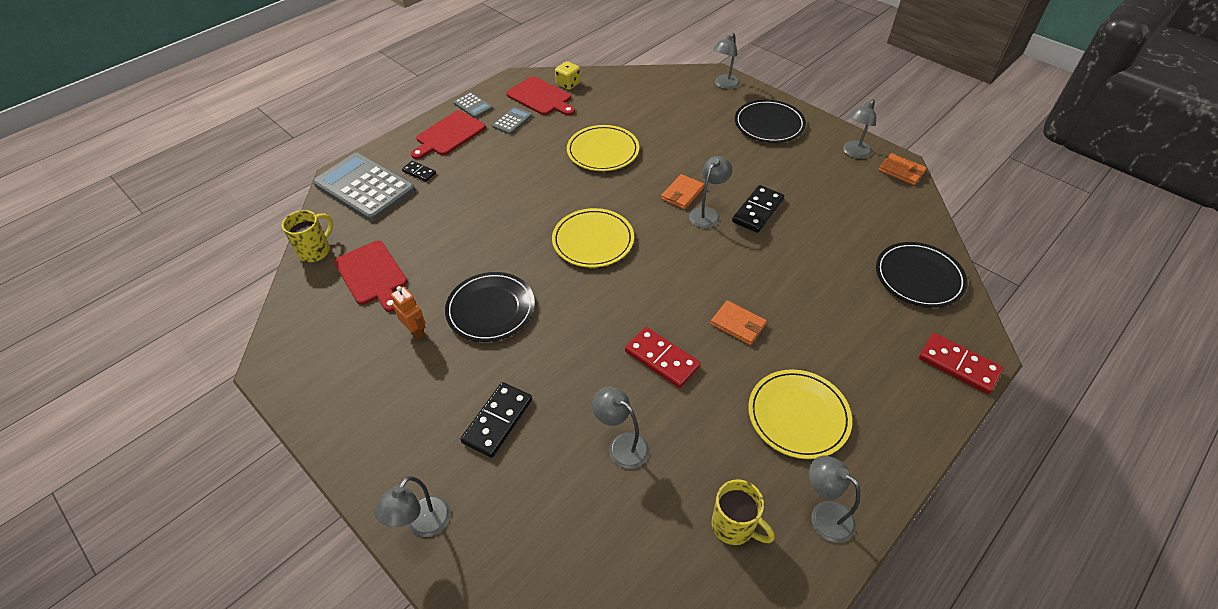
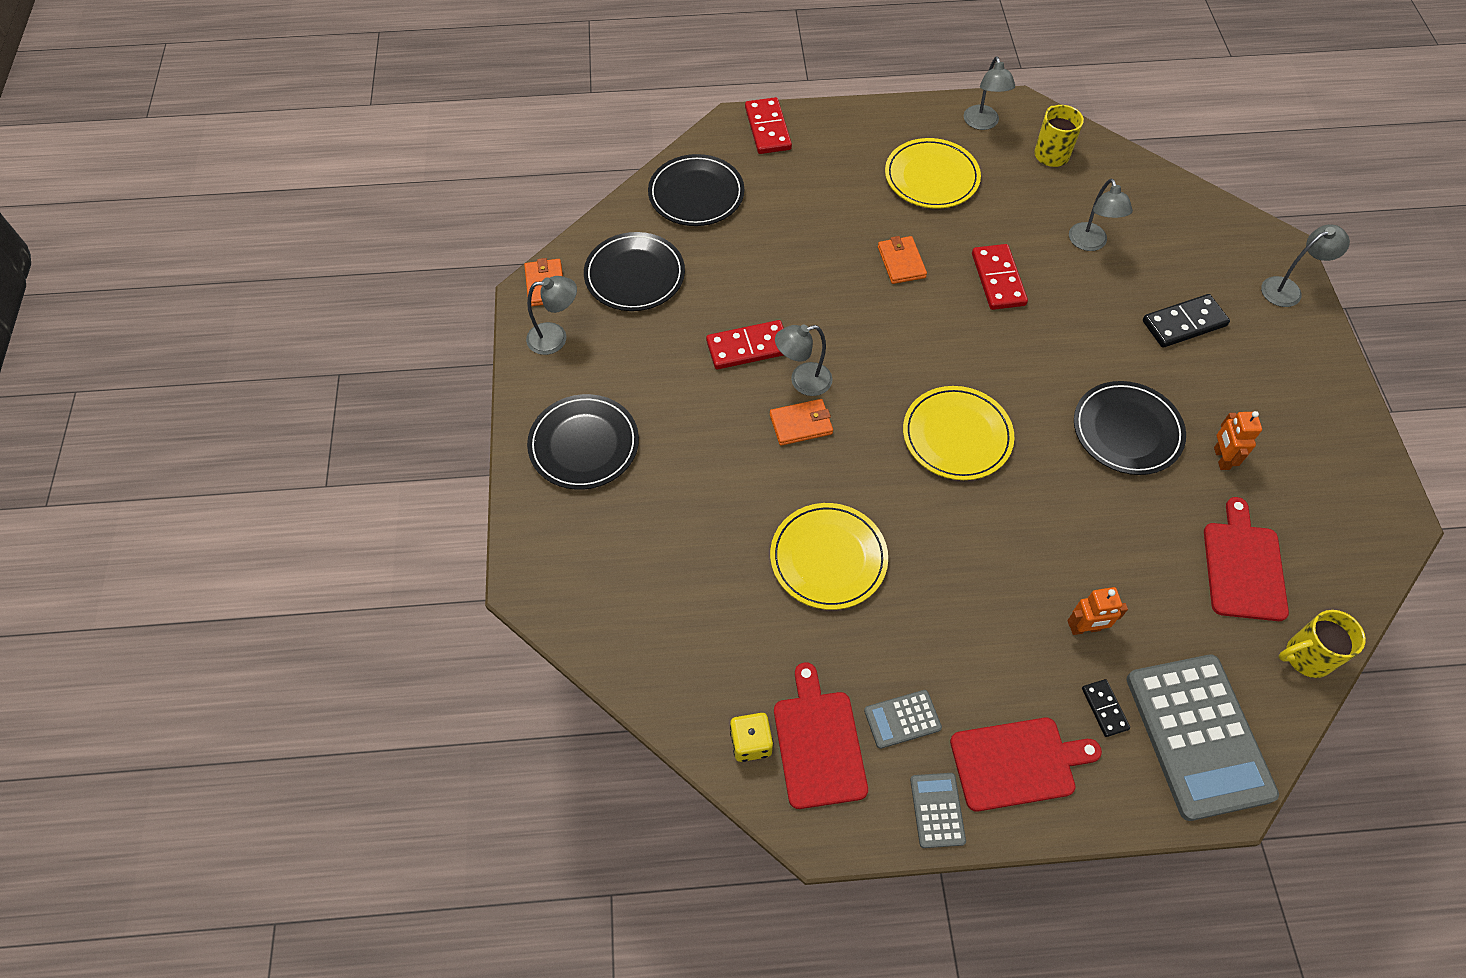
camera: 140 degrees left, 10 degrees up
(449, 196) = (1085, 628): none -> orange robot
(724, 85) = (545, 555): grey lamp -> none
(758, 211) = (748, 347): black domino -> red domino
(870, 206) = (634, 275): none -> black plate

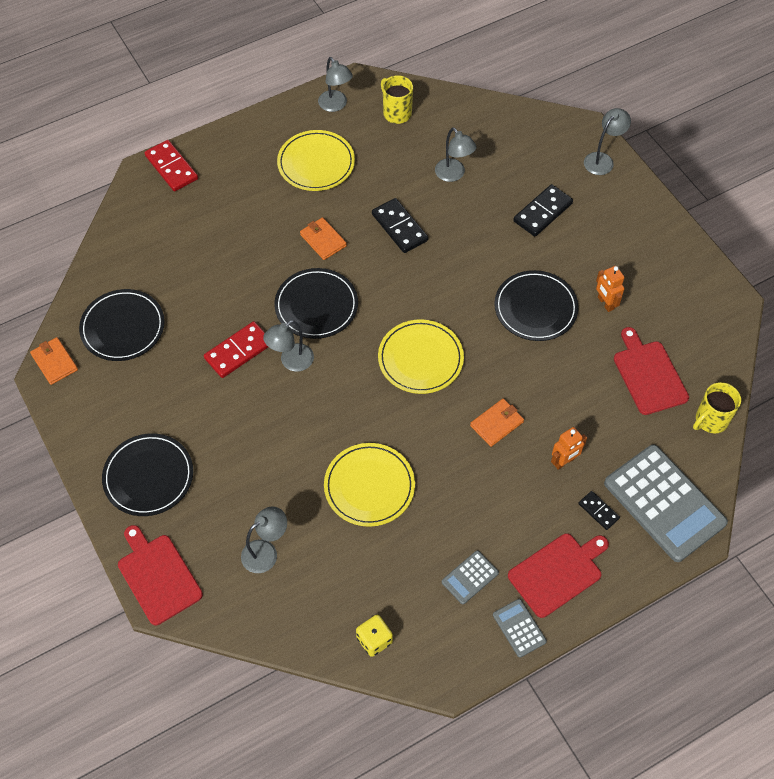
camera: 25 degrees left, 0 degrees up
(555, 337) = (84, 401): grey lamp -> grey lamp (266, 552)
(696, 194) = (140, 242): black plate -> black plate (316, 306)
(801, 424) = (305, 395): orange wallet -> orange wallet (497, 424)
(818, 743) = (421, 619): red cutting board -> red cutting board (158, 576)
(998, 279) = (399, 227): red domino -> black domino

